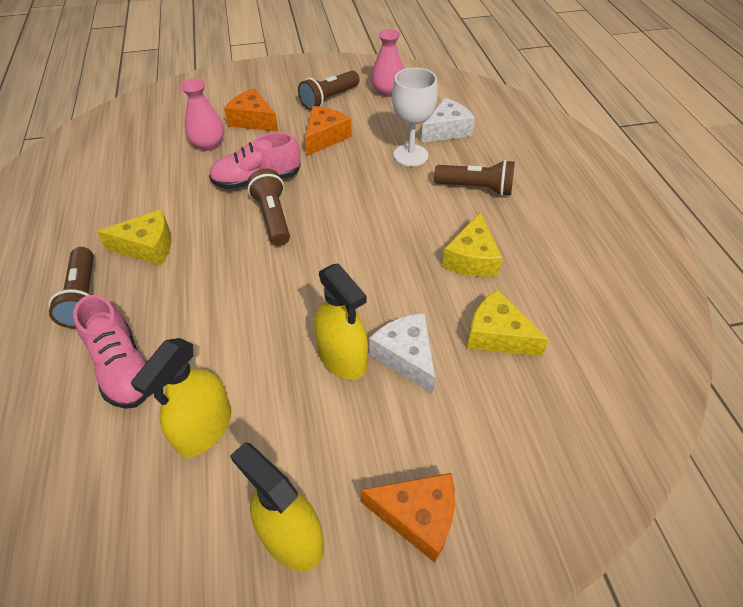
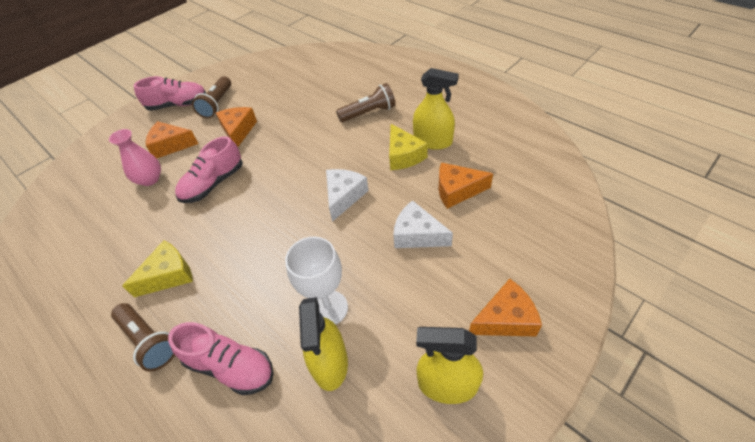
camera: 30 degrees left, 0 degrees up
(273, 217) = (249, 201): brown flashlight -> none
(293, 82) = (178, 105): none -> pink shoe
(342, 358) = (379, 260): yellow spray bottle -> yellow spray bottle (433, 141)
(387, 92) = (256, 80): pink vase -> none
(410, 155) = (309, 113): white goblet -> white goblet (328, 308)
(447, 130) = (318, 87): white cheese -> white cheese (344, 196)
(497, 335) = (457, 190): yellow cheese -> orange cheese

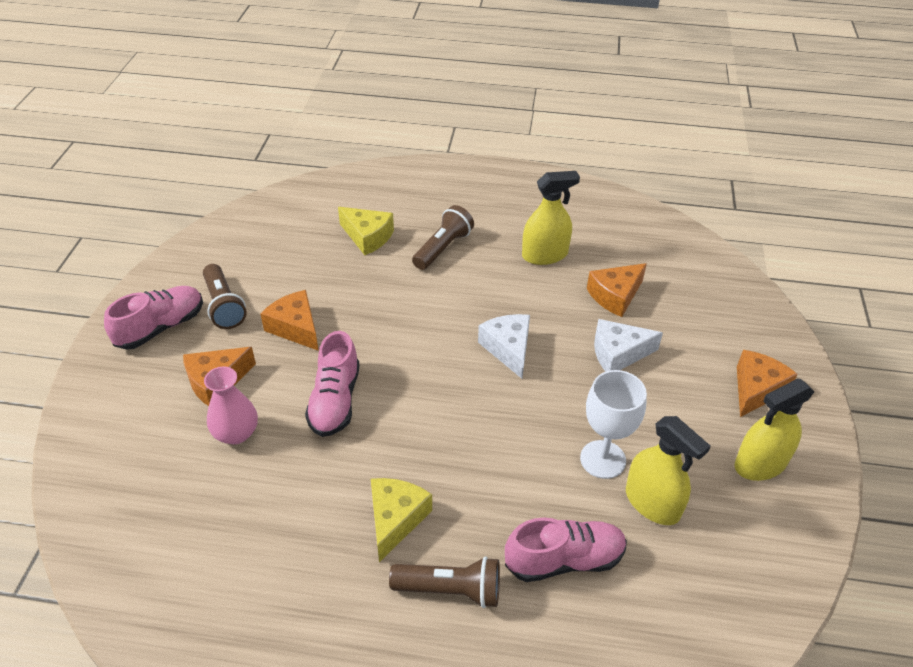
camera: 40 degrees left, 5 degrees down
(403, 155) = (529, 281): yellow cheese -> yellow cheese (367, 237)

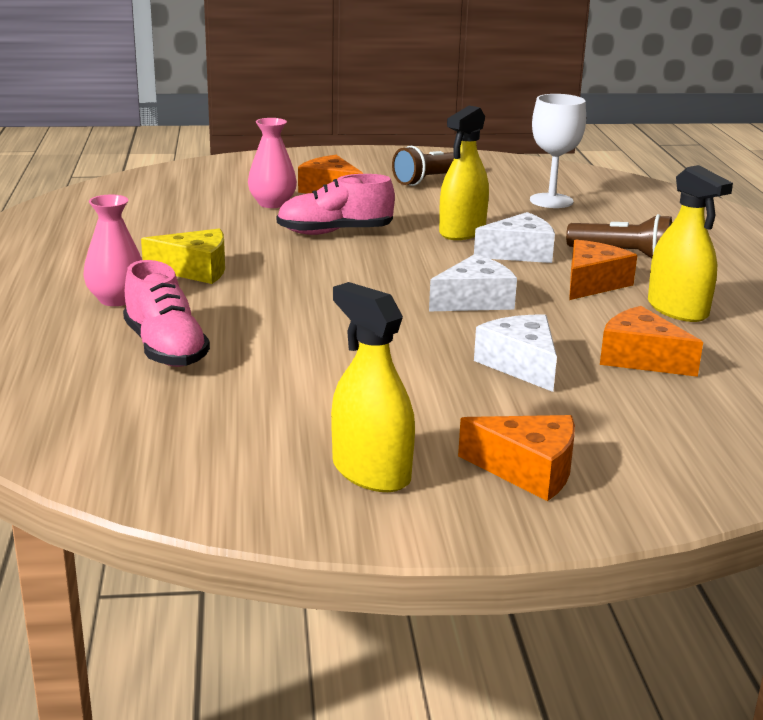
camera: 75 degrees right, 20 degrees down
(161, 327) = (384, 165): pink shoe -> none
(295, 327) = (424, 207): orange cheese -> orange cheese (592, 283)
(367, 237) = (599, 219): yellow cheese -> none
(422, 299) = (519, 253): none -> white cheese
(451, 590) = (116, 299): brown flashlight -> pink vase
(603, 459) = (323, 363): white goblet -> white goblet (551, 201)
(652, 503) = (265, 395): yellow spray bottle -> yellow spray bottle (462, 231)

